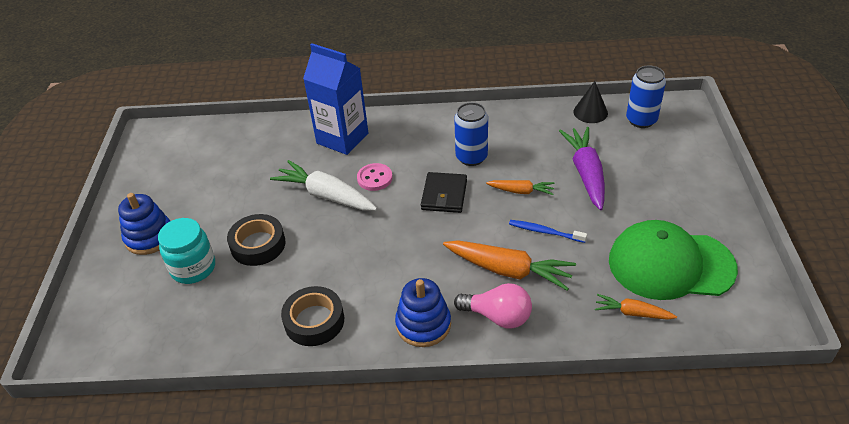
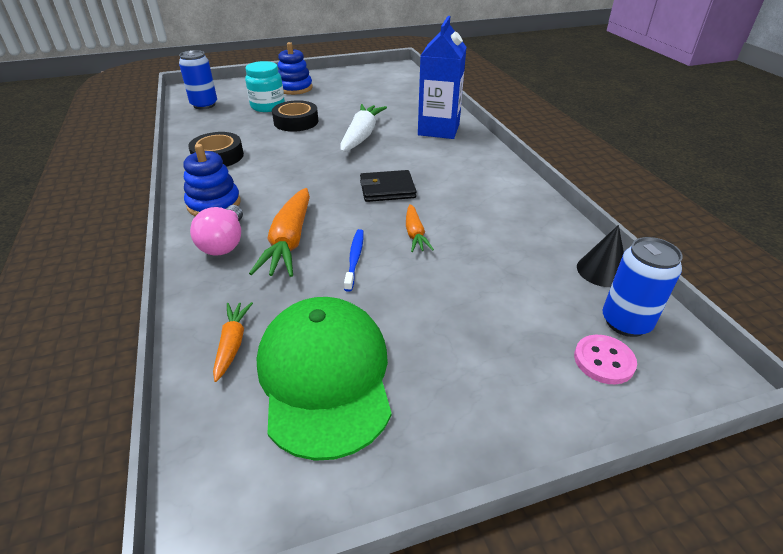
camera: 70 degrees right, 5 degrees down
(374, 178) = (393, 152): pink button -> pink button (604, 361)
(471, 157) = (453, 196): blue can -> blue can (204, 105)
(586, 173) = (473, 279): purple carrot -> none

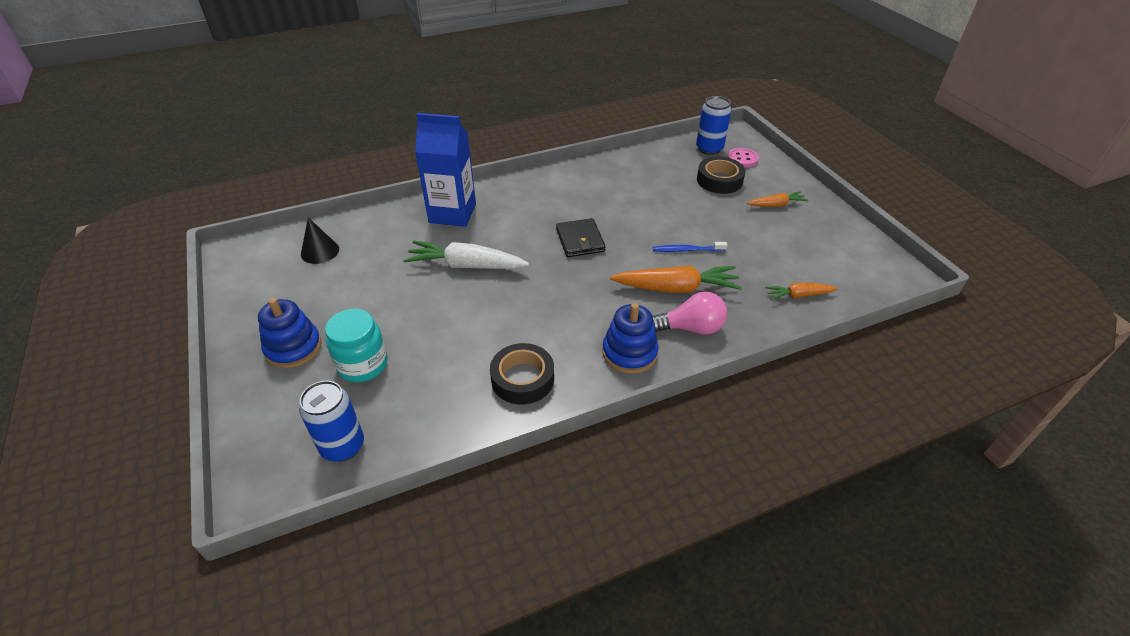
camera: 95 degrees left, 5 degrees up
(296, 122) = (422, 325): black tape -> black tape (719, 180)
(325, 376) = (802, 251): green cap -> none
(415, 234) = (646, 223): orange carrot -> orange carrot (776, 205)
(602, 271) = (664, 150): black cone -> black cone (320, 251)

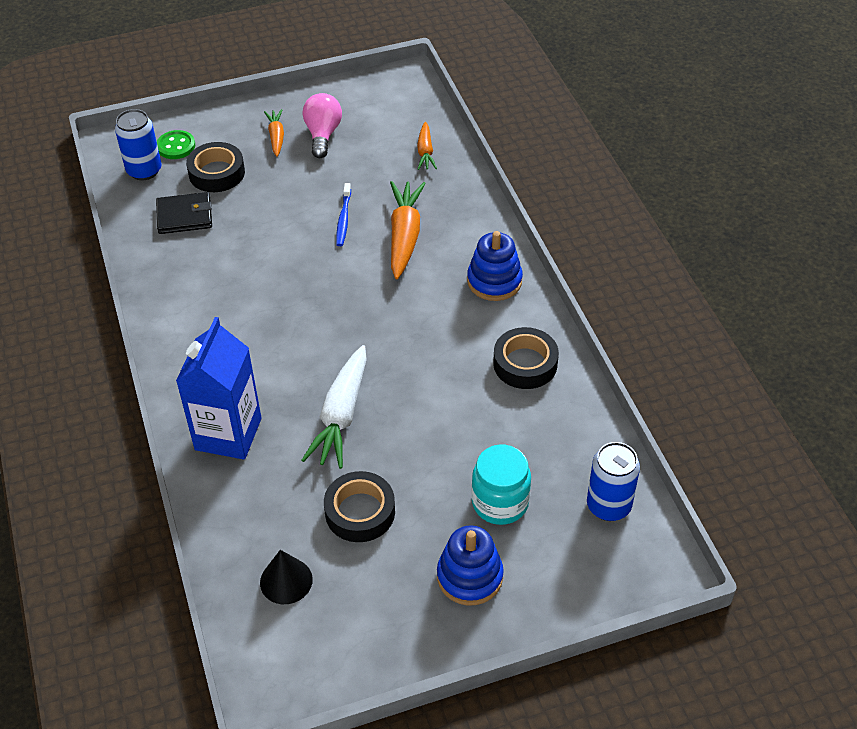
camera: 85 degrees left, 5 degrees up
(371, 282) = (360, 512): none -> black tape
(580, 240) = (310, 307): black wallet -> black wallet (184, 216)
(691, 328) = (463, 233): pink light bulb -> pink light bulb (323, 135)
(742, 159) = (176, 146): pink button -> green button

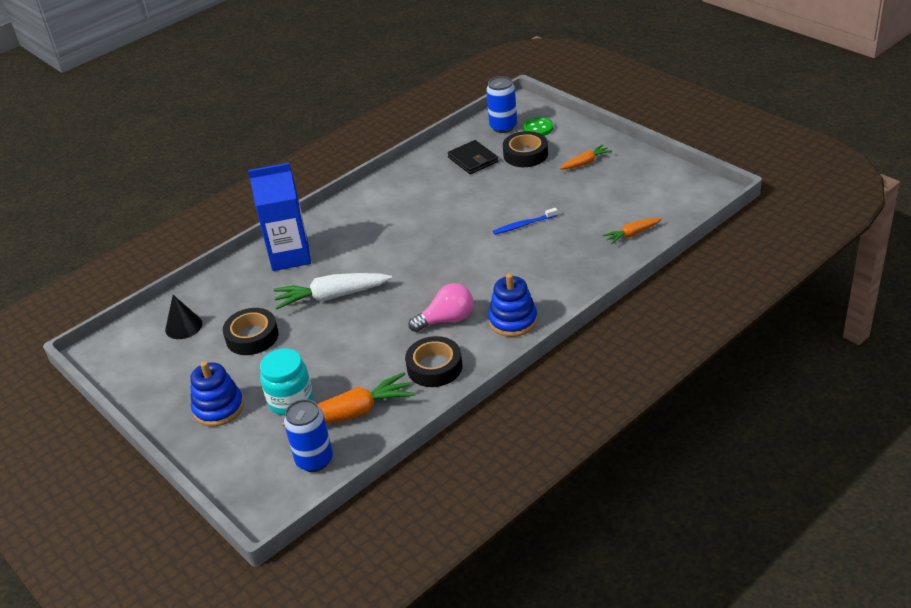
camera: 70 degrees right, 10 degrees down
(323, 135) = (607, 181): pink light bulb -> pink light bulb (447, 320)
(404, 236) = (528, 259): orange carrot -> orange carrot (352, 413)

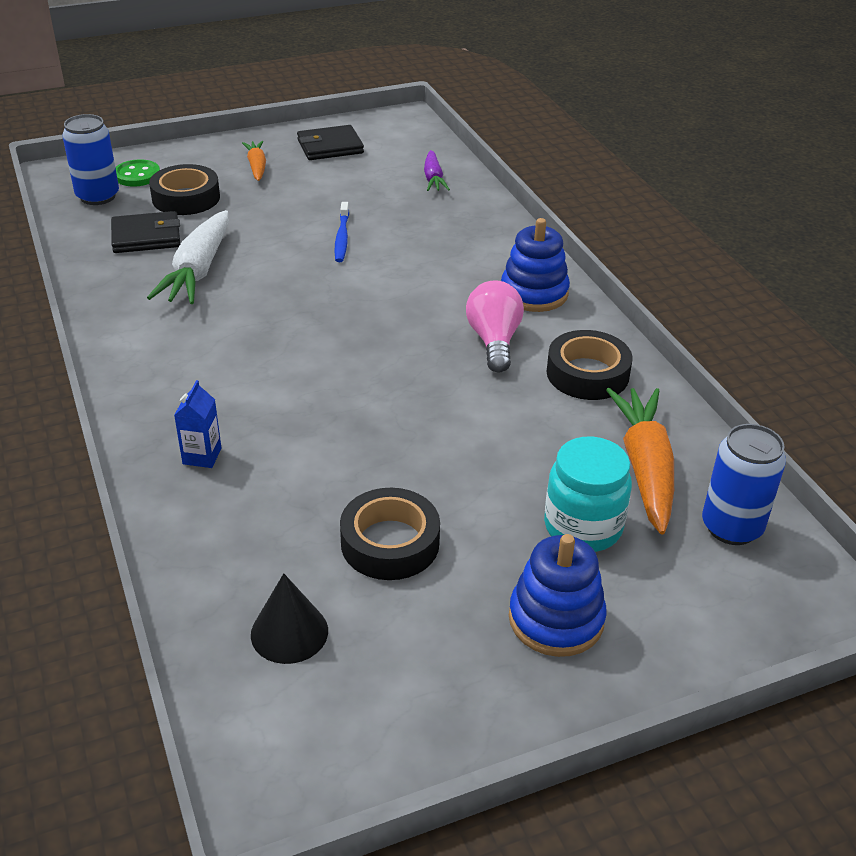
camera: 75 degrees left, 0 degrees up
(290, 256) = (202, 456): blue carton -> blue carton, size x0.42
(332, 296) = (354, 432): white carrot -> white carrot (198, 270)
(632, 234) = (433, 178): orange carrot -> purple carrot
(639, 179) = (330, 146): none -> black wallet

